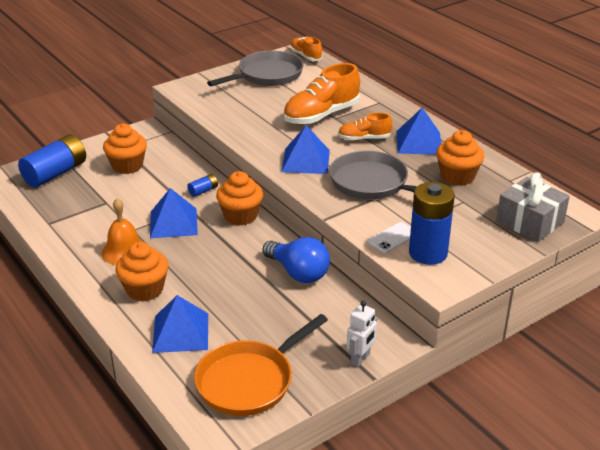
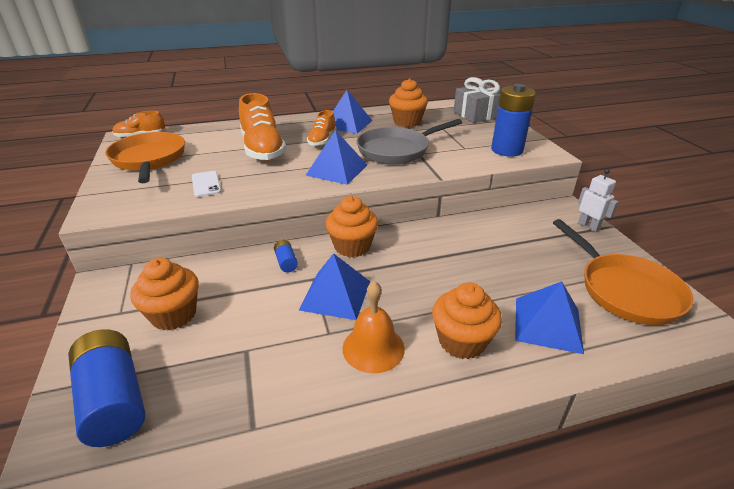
camera: 70 degrees left, 0 degrees up
(267, 75) = (149, 159): grey pan -> orange pan
(298, 273) = (463, 232): blue light bulb -> none
(393, 238) = (482, 158): white phone -> white phone (206, 184)

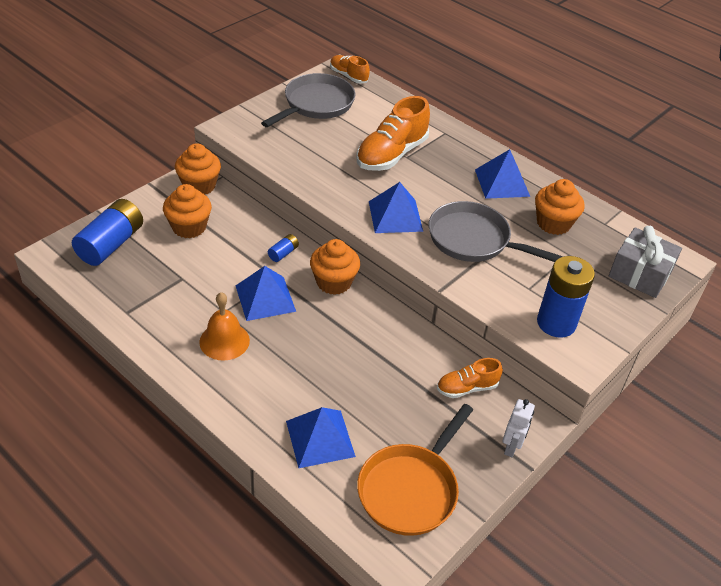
camera: 55 degrees right, 10 degrees up
(149, 159) = (316, 104): orange pan -> grey pan
(206, 184) = (306, 155): white phone -> none
(322, 140) = (445, 182): orange shoe -> orange shoe (467, 388)
(462, 341) = (263, 388): orange cupcake -> orange cupcake (199, 186)

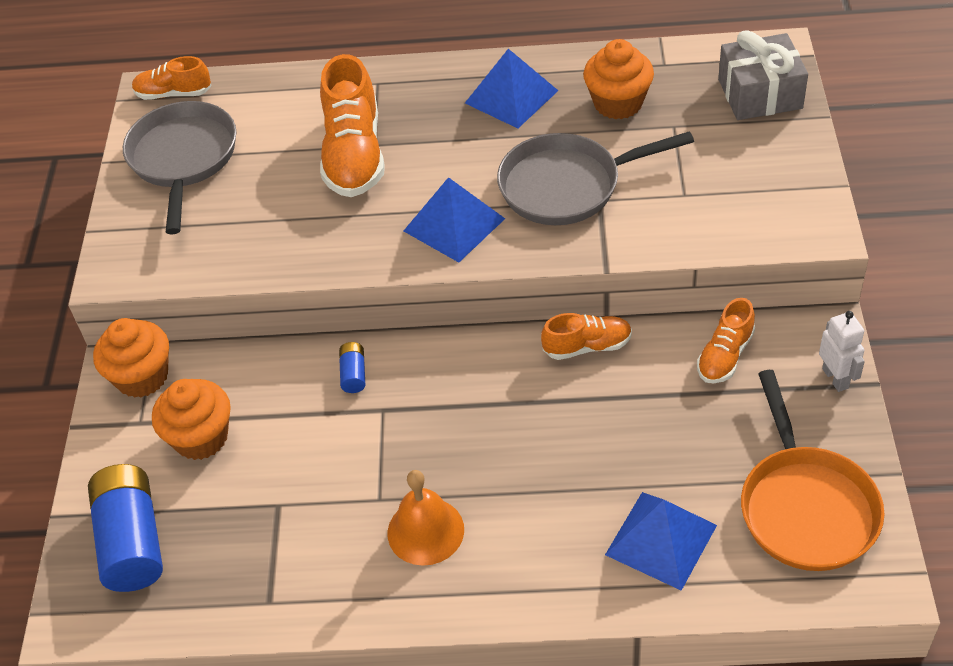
camera: 35 degrees left, 5 degrees up
(265, 298) = (403, 443): blue pyramid -> none
(334, 282) = (452, 360): orange cupcake -> none
(404, 327) = (587, 346): none -> orange shoe
(556, 323) = (753, 211): blue battery -> none

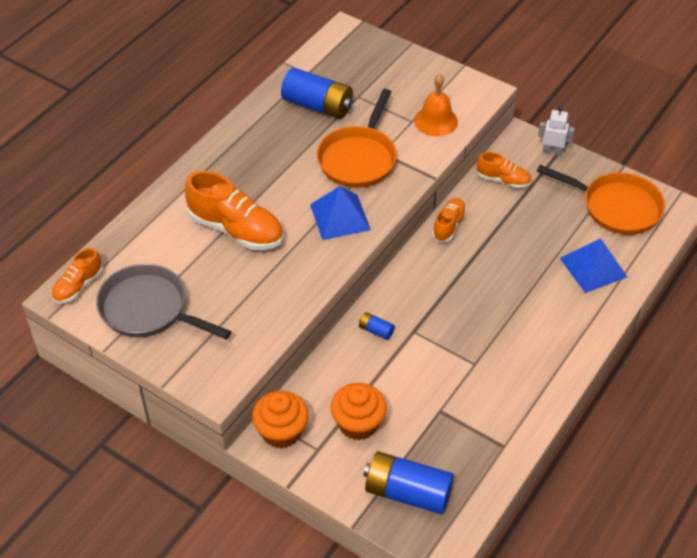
camera: 60 degrees left, 0 degrees up
(425, 531) = (512, 355): orange bell -> orange bell (436, 121)
(511, 96) = (264, 141): blue pyramid -> none
(567, 186) = (358, 158): grey pan -> orange pan
(618, 103) = (317, 106): orange cupcake -> blue battery
(725, 356) = (503, 180): orange shoe -> orange shoe turned 45 degrees counterclockwise
(760, 94) = (370, 54): grey gift -> none

